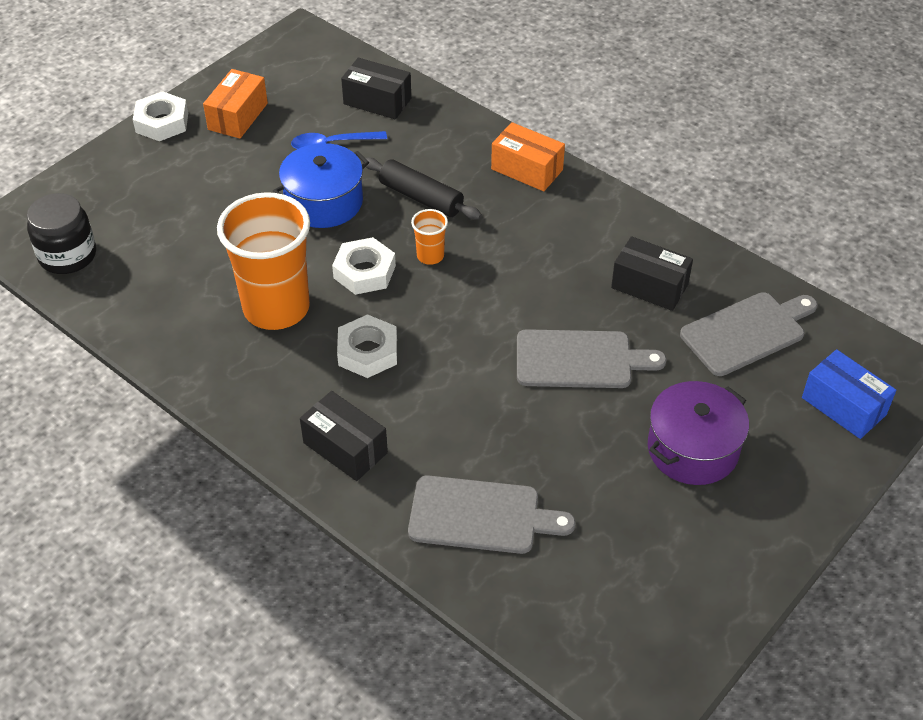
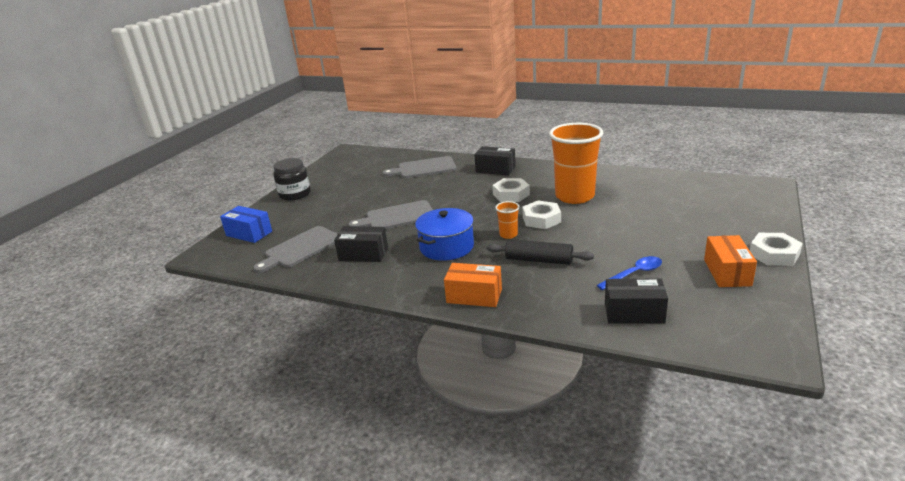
camera: 165 degrees right, 20 degrees down
(67, 255) = (713, 186): black jar -> black jar (295, 194)
(324, 202) = (601, 242): blue pot -> blue pot (446, 247)
(693, 449) = (331, 203): purple pot -> none

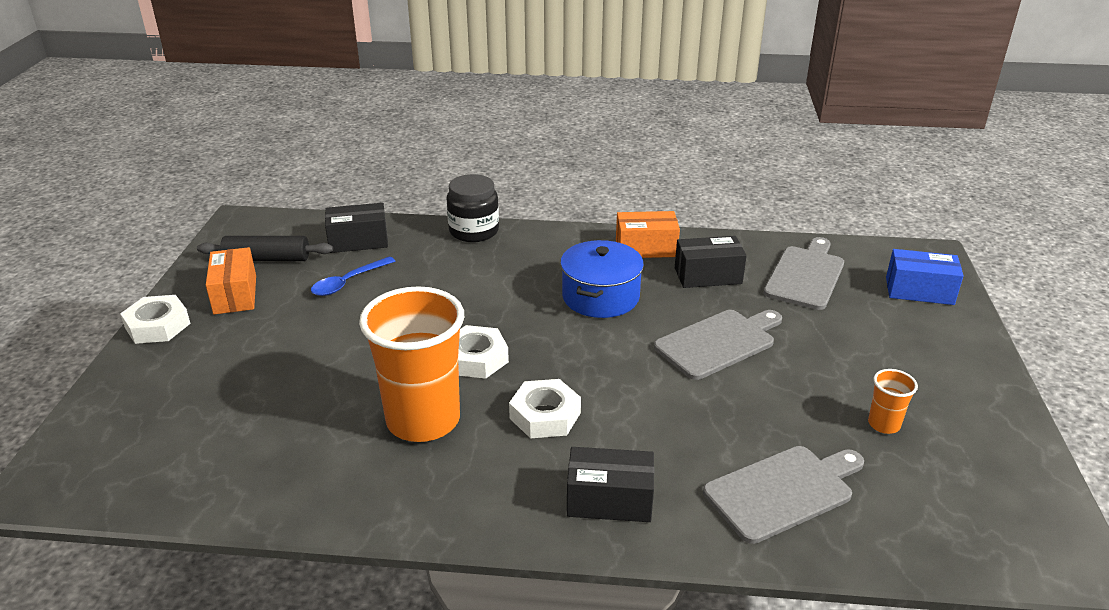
camera: 160 degrees right, 5 degrees up
(295, 194) = (970, 380): black jar -> black jar (474, 231)
(474, 296) = (532, 241): orange box -> orange box (646, 248)
(508, 235) = (520, 324): orange cup -> orange cup (883, 424)
(539, 260) = (467, 289): black rolling pin -> black rolling pin (267, 259)

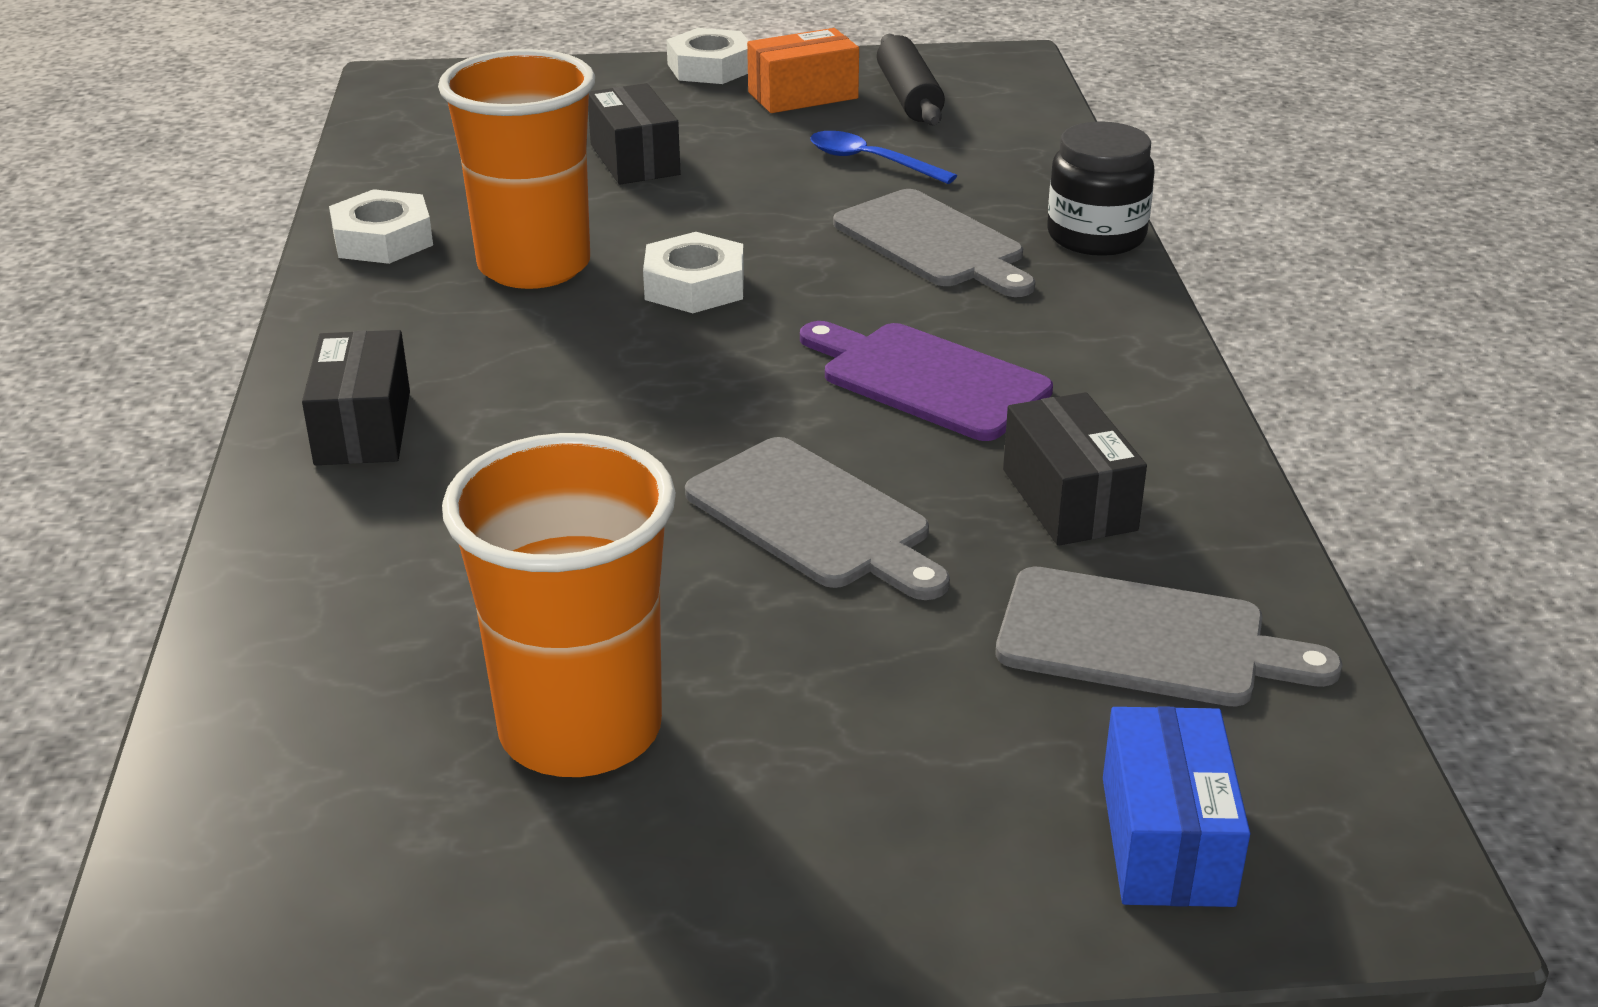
camera: 80 degrees right, 0 degrees up
(358, 241) = (999, 149): black box -> black box (634, 160)
(545, 415) = (558, 357): white nut -> white nut (382, 239)
(600, 296) = (927, 380): blue pot -> purple cutting board
(646, 248) = (1142, 418): orange box -> none
(783, 491) = (381, 594): grey cutting board -> grey cutting board (933, 243)
(883, 424) = (580, 730): orange cup -> orange cup, size x2.35

